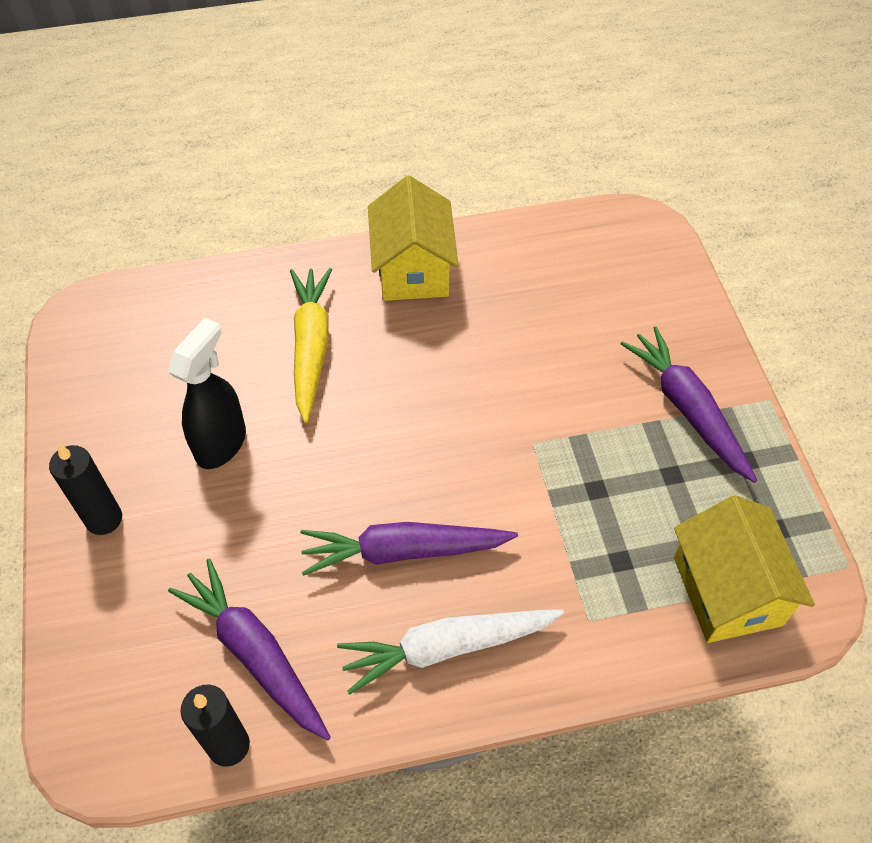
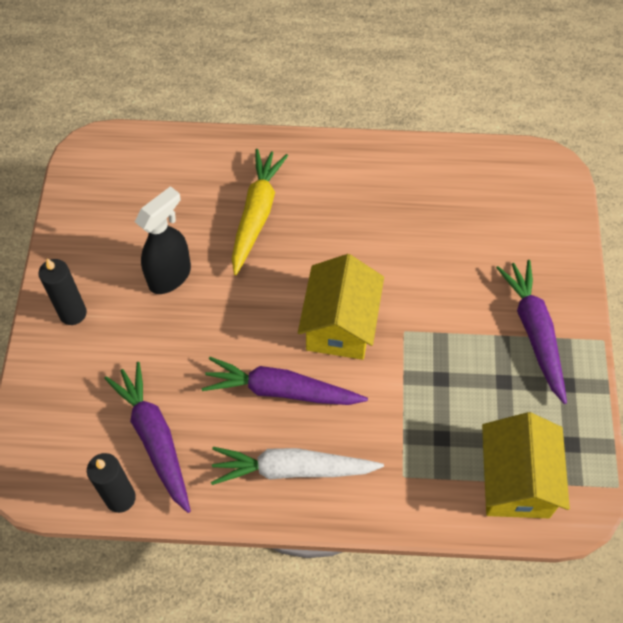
camera: 15 degrees right, 5 degrees up
(413, 269) = (352, 168): yellow house -> yellow house (340, 325)

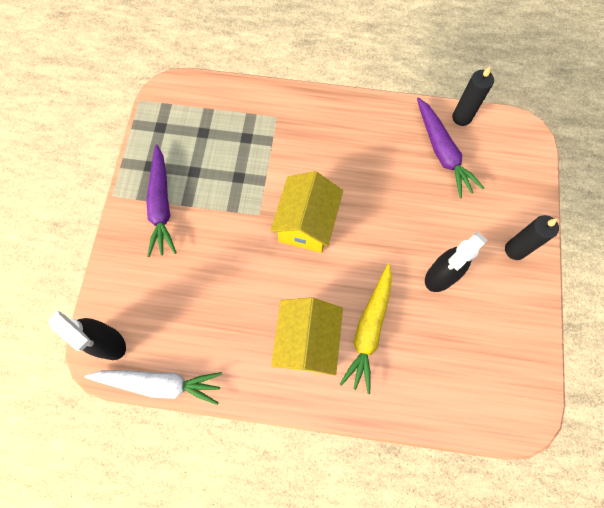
camera: 175 degrees left, 10 degrees up
(281, 390) = (354, 178): purple carrot -> none
(292, 469) = (349, 126): white carrot -> white carrot (160, 384)
(515, 481) = (204, 108): yellow house -> yellow house (307, 341)
(545, 181) = (109, 343): none -> black spray bottle

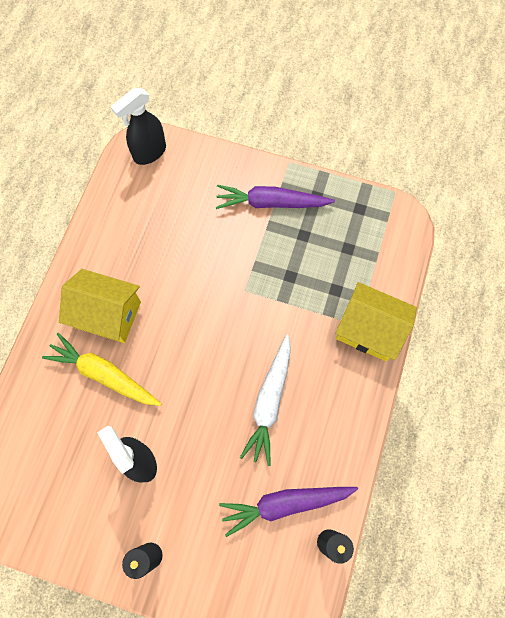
camera: 100 degrees right, 0 degrees up
(160, 384) = (104, 188): white carrot -> white carrot (269, 402)
(307, 223) = (226, 335): yellow house -> yellow house (369, 330)

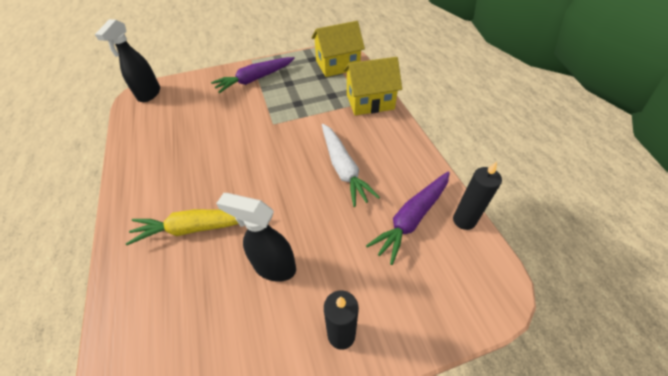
camera: 35 degrees left, 20 degrees down
(108, 314) = (174, 189): yellow house -> yellow house (337, 65)

